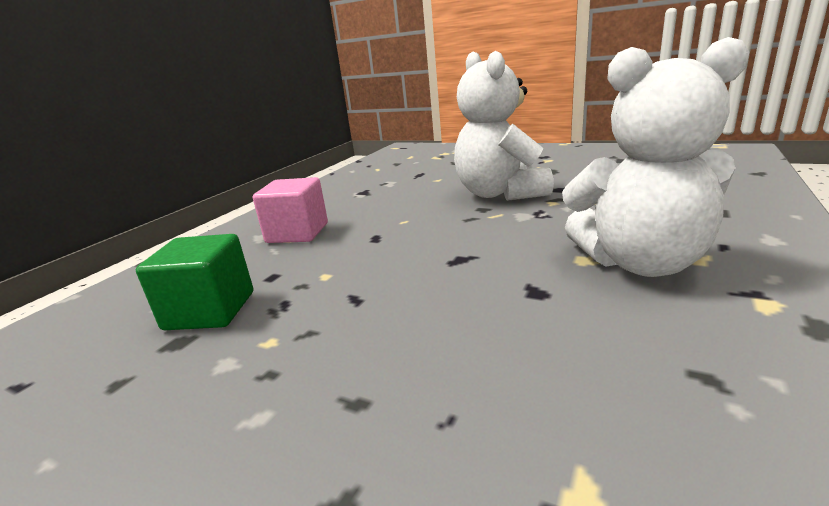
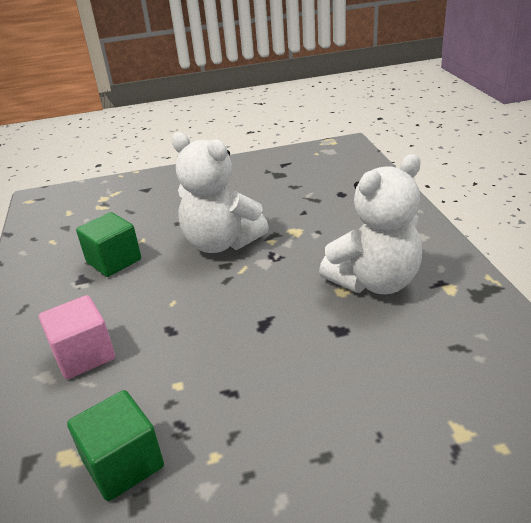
camera: 40 degrees left, 10 degrees up
(399, 186) = (114, 261): none -> green cube

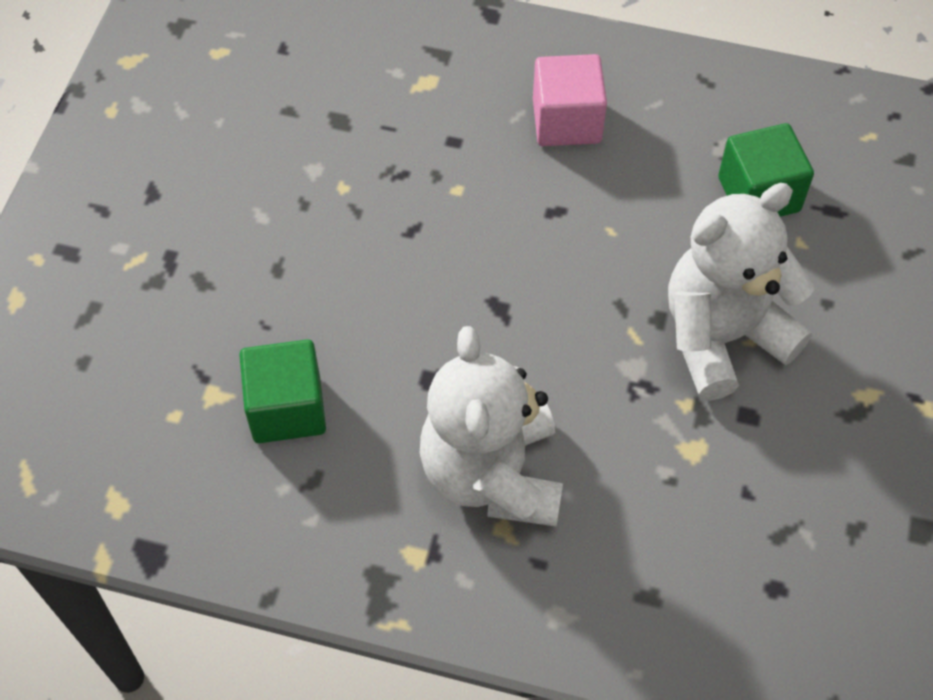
camera: 115 degrees right, 25 degrees up
(123, 464) = (386, 119): green cube -> green cube (287, 408)

